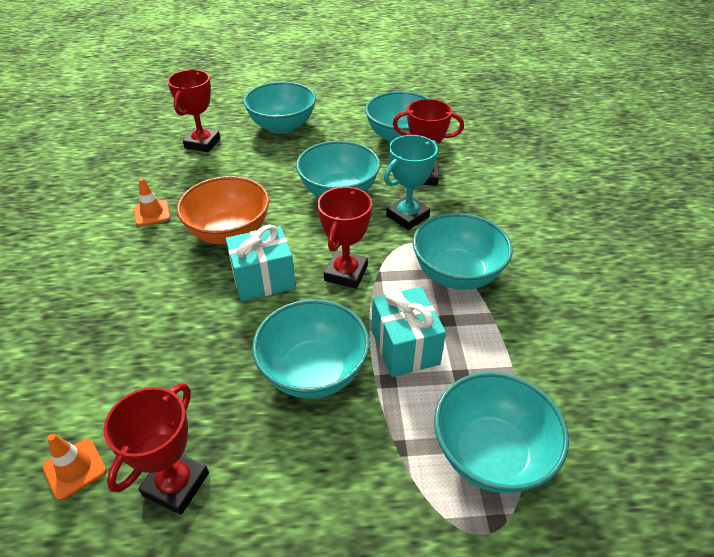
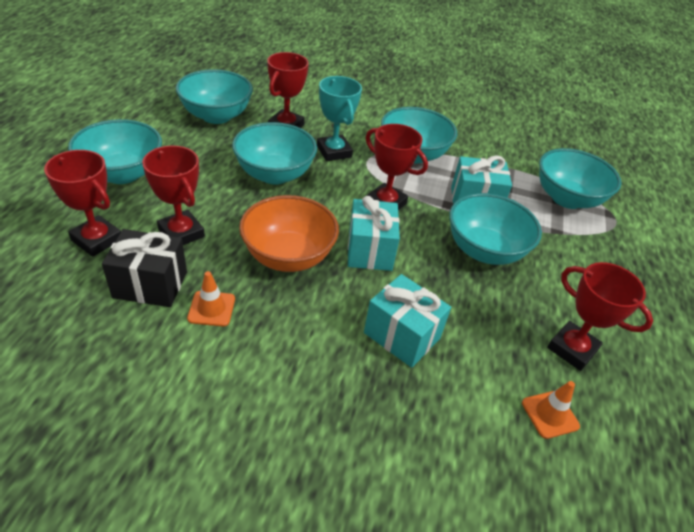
camera: 75 degrees left, 0 degrees up
(155, 328) = (402, 335): none -> turquoise gift
(166, 179) = (150, 284): none -> black gift
(229, 173) = (181, 233): none -> red trophy

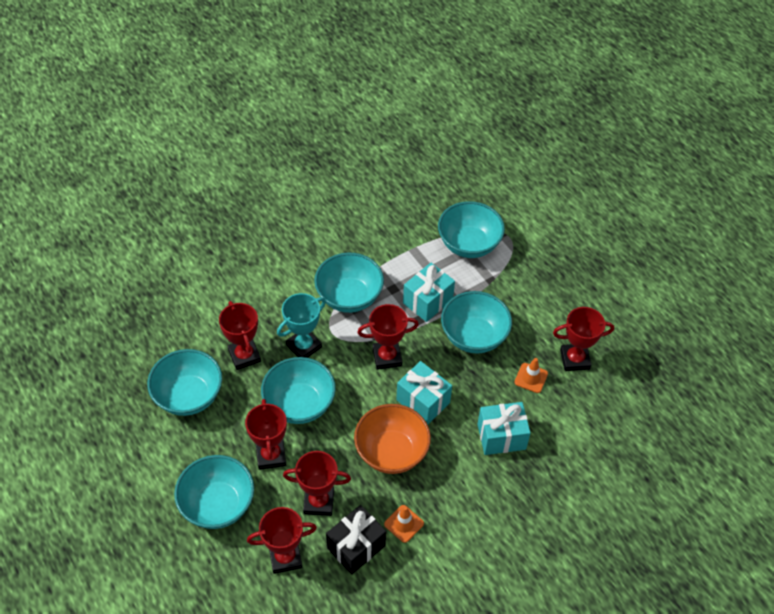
camera: 45 degrees left, 10 degrees up
(204, 181) = (271, 455): none -> red trophy
(334, 151) = (304, 346): turquoise trophy -> turquoise trophy turned 60 degrees counterclockwise
(550, 414) = (601, 408): orange traffic cone -> orange traffic cone (531, 378)

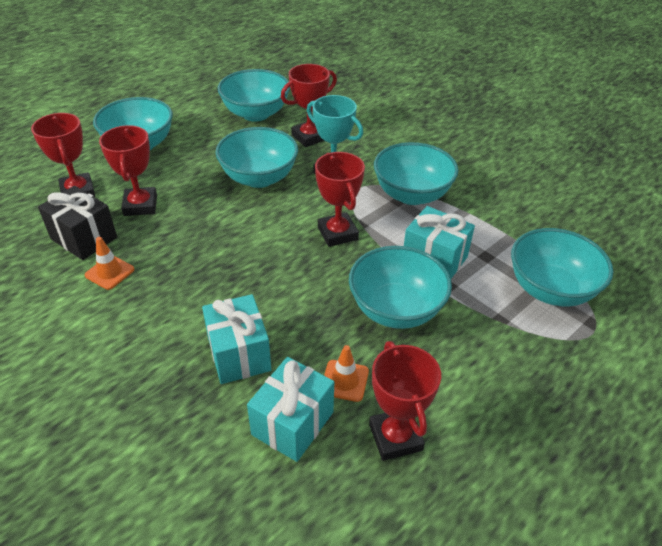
camera: 80 degrees right, 10 degrees down
(271, 455) = (195, 168): red trophy -> none
(391, 452) = (206, 252): orange bowl -> none
(423, 401) = (281, 271): turquoise gift -> turquoise gift (292, 423)

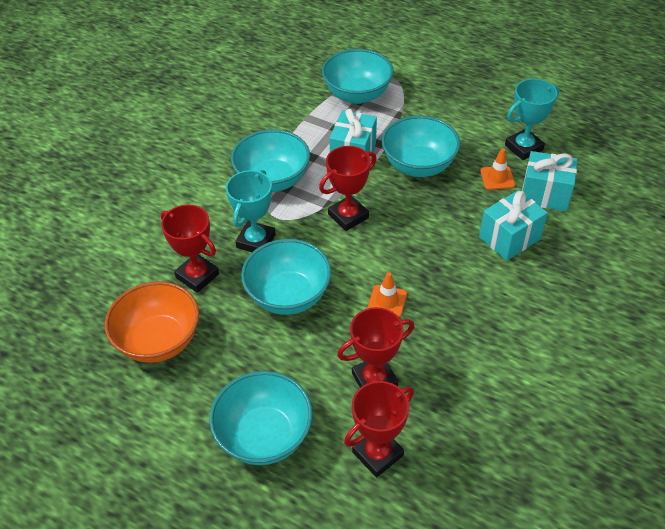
camera: 105 degrees left, 5 degrees up
(84, 238) = (445, 405): black gift -> none
(109, 272) = (477, 359): orange traffic cone -> orange traffic cone (387, 301)
(256, 114) = (159, 341): turquoise bowl -> orange bowl
(395, 437) = (523, 147): red trophy -> turquoise trophy

